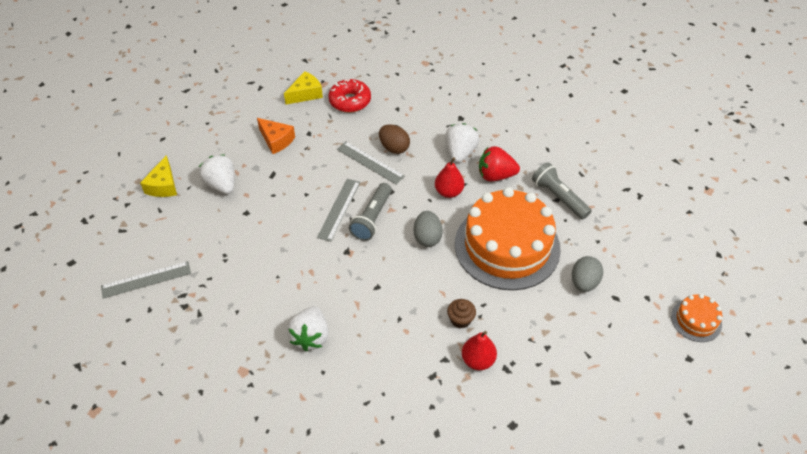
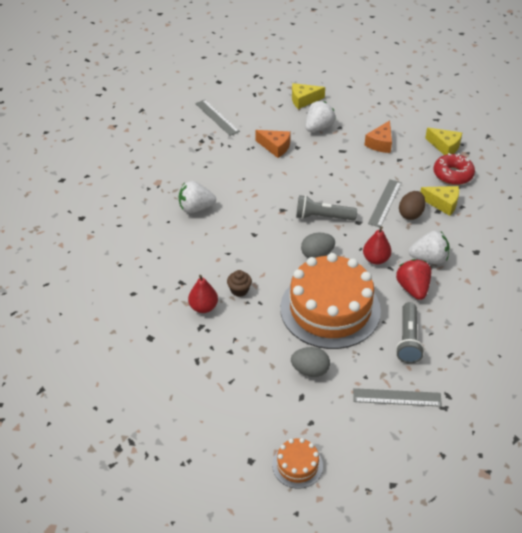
camera: 75 degrees right, 5 degrees down
(236, 232) = (275, 147): none -> orange cheese
(339, 209) = (323, 196): grey ruler -> grey ruler (397, 397)
(388, 120) = (443, 203): none -> yellow cheese
(558, 197) = (408, 340): grey flashlight -> grey flashlight turned 150 degrees clockwise

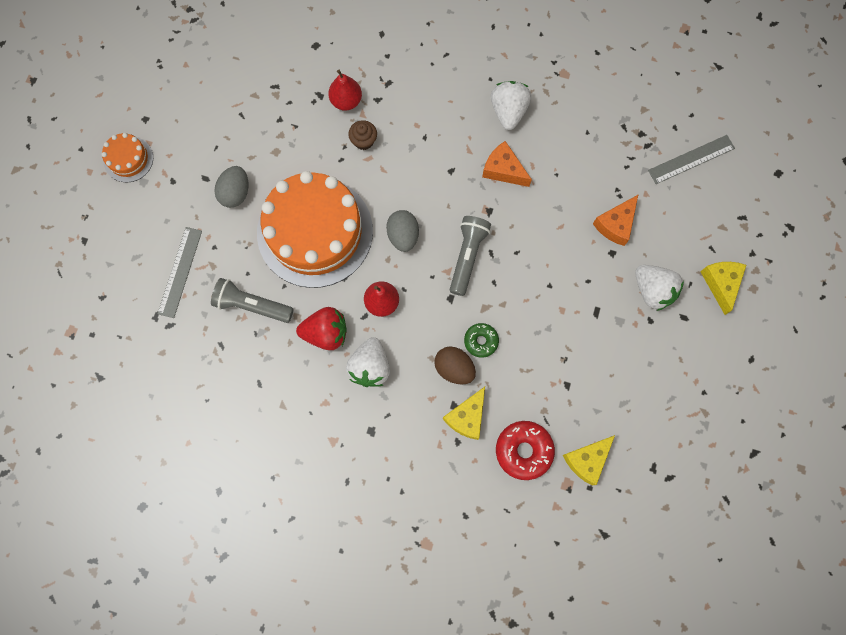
camera: 100 degrees right, 30 degrees up
(380, 143) = (605, 368): orange cheese -> orange cheese (503, 170)
(385, 203) = (481, 341): grey ruler -> green donut

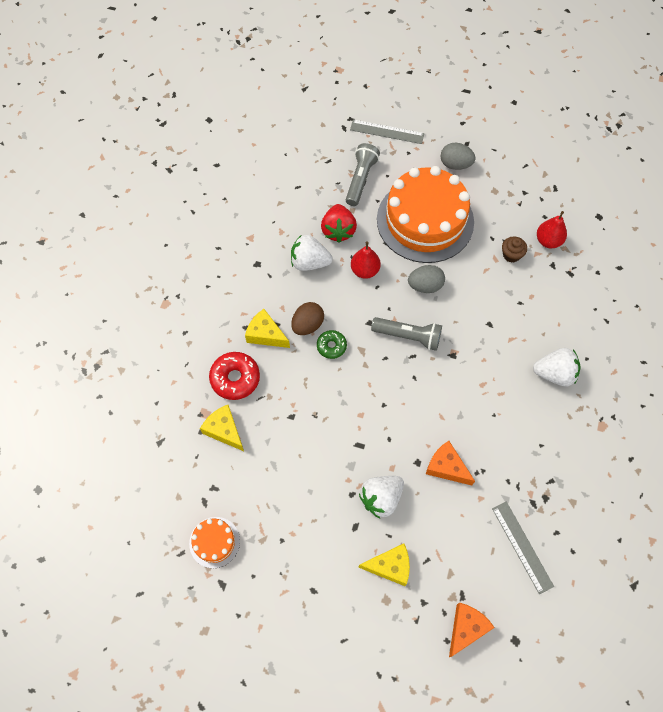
camera: 90 degrees right, 10 degrees down
(128, 159) = (478, 94): orange cake -> orange cake (214, 542)
(503, 170) = (494, 368): orange cheese -> orange cheese (466, 628)

